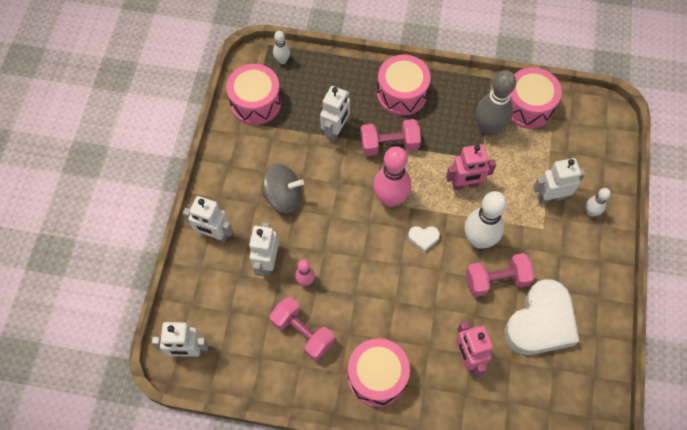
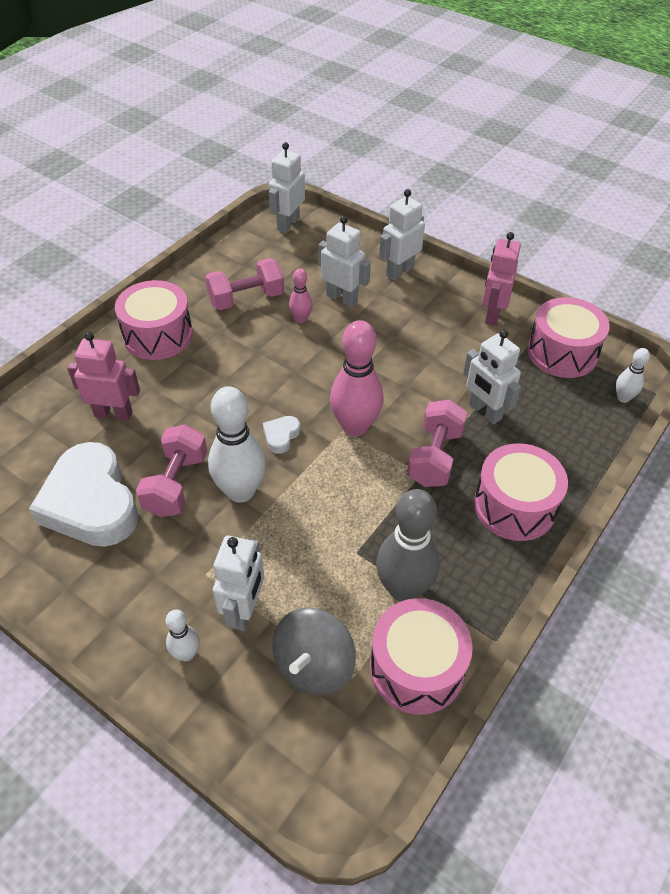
camera: 115 degrees right, 15 degrees down
(283, 197) = (414, 335): grey spinning top -> grey spinning top (314, 666)
(465, 184) = (327, 514): pink robot -> pink robot (492, 314)

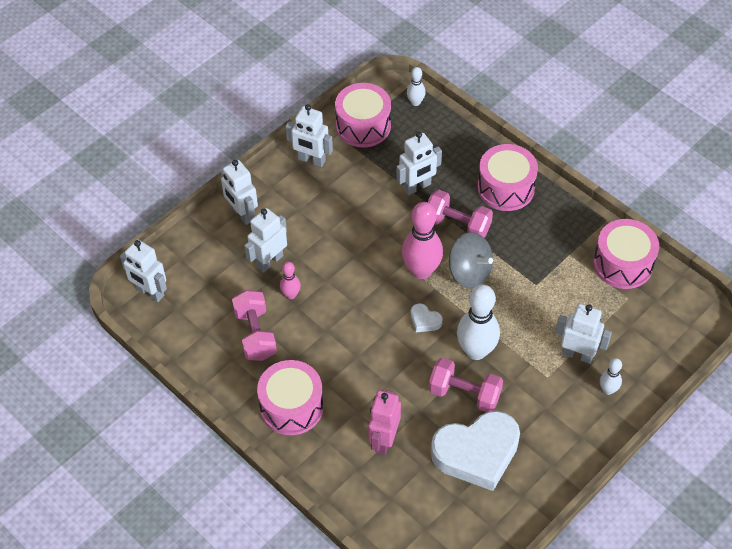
camera: 80 degrees left, 5 degrees up
(314, 666) = (619, 318): grey spinning top -> grey spinning top (469, 272)
(403, 589) = (567, 262): grey bowling pin -> none
(492, 314) = (311, 160): pink robot -> white robot

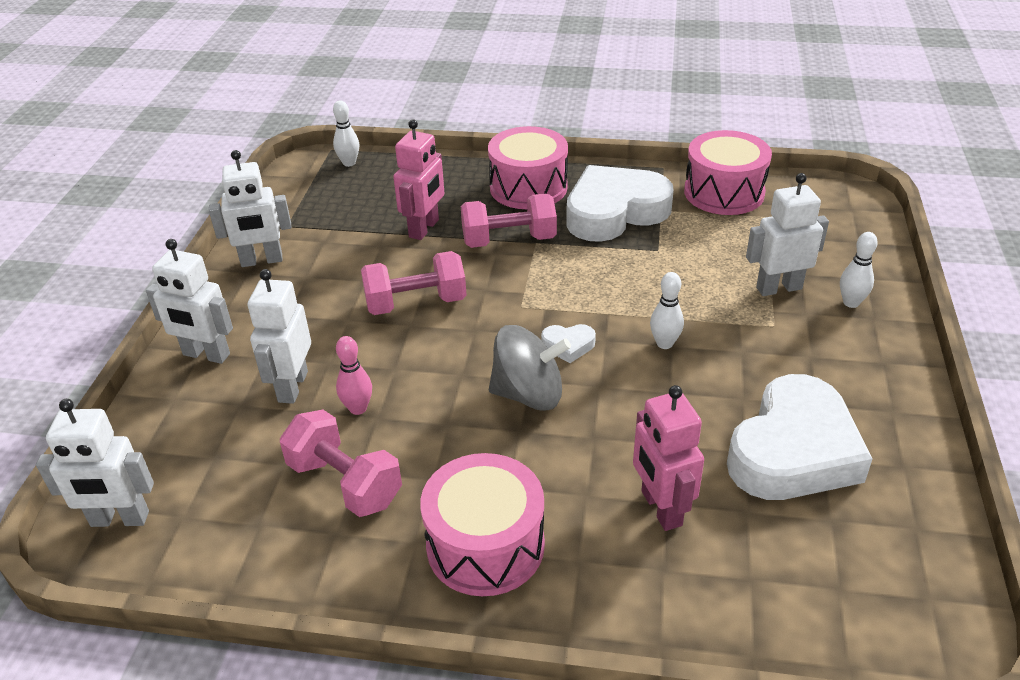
camera: 35 degrees left, 15 degrees down
(363, 126) = (303, 205): pink drum -> none
(417, 187) = (424, 228): white robot -> pink robot
(421, 271) = (511, 300): pink bowling pin -> none
(464, 394) = (702, 395): pink dumbbell -> pink dumbbell (416, 303)
(469, 272) = (570, 274): grey spinning top -> grey spinning top (528, 394)
(476, 351) = (664, 343): white bowling pin -> white bowling pin, size x0.50
(539, 239) = (614, 212): none -> white heart

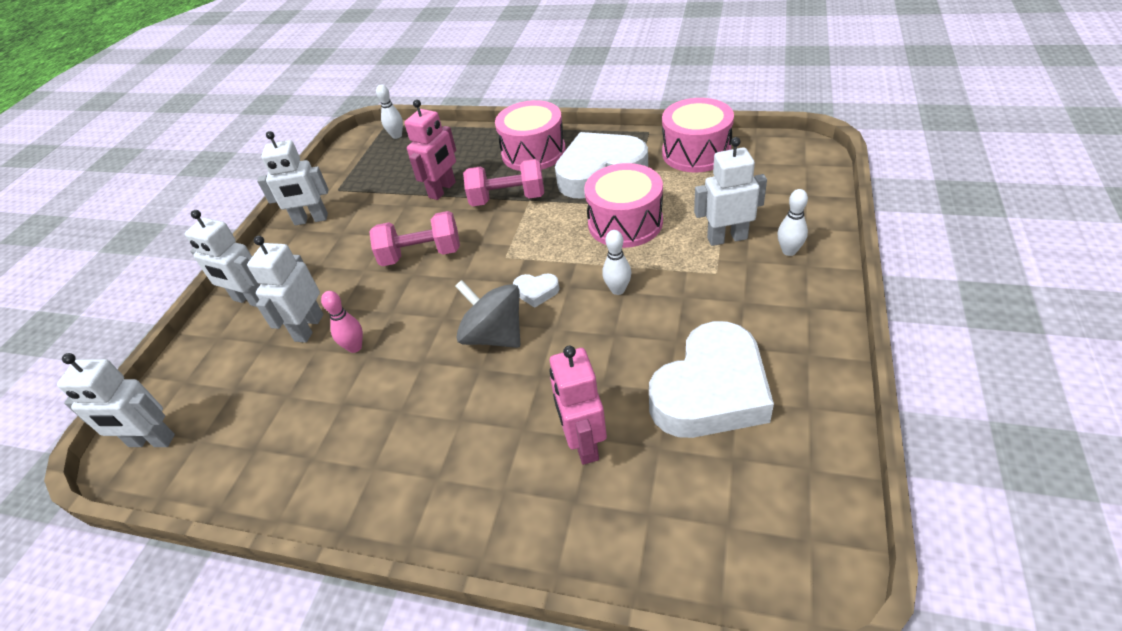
camera: 10 degrees right, 5 degrees up
(345, 483) = (329, 413): pink dumbbell -> none
(485, 545) = (429, 473): pink drum -> pink drum (625, 223)
(528, 394) = (494, 336): grey spinning top -> grey spinning top turned 150 degrees counterclockwise

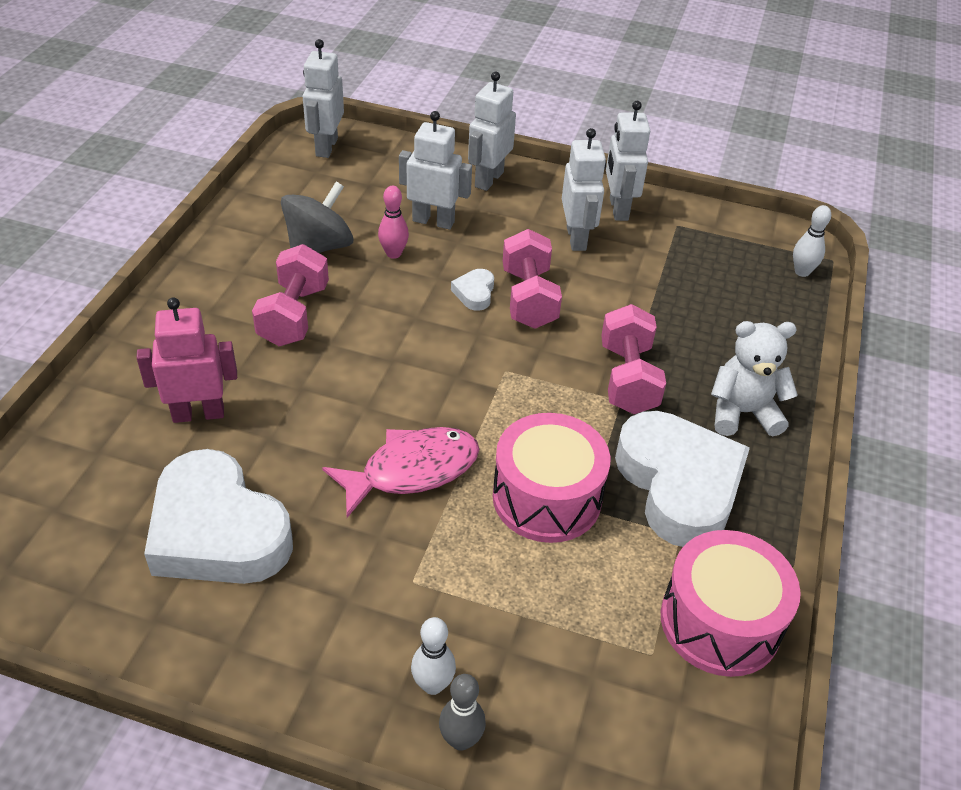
camera: 85 degrees right, 0 degrees up
(442, 190) = (660, 316): pink robot -> none
(443, 402) = (294, 315): none -> pink dumbbell
(494, 336) = (372, 355): grey spinning top -> grey spinning top (319, 247)
(533, 152) = (742, 413): pink drum -> white teddy bear
(536, 292) = (432, 394): white heart -> white heart (474, 293)
(618, 290) = (412, 471): white bowling pin -> pink fish
(727, 238) = (483, 612): white robot -> white robot (576, 238)
(819, 234) = (461, 740): none -> grey bowling pin

